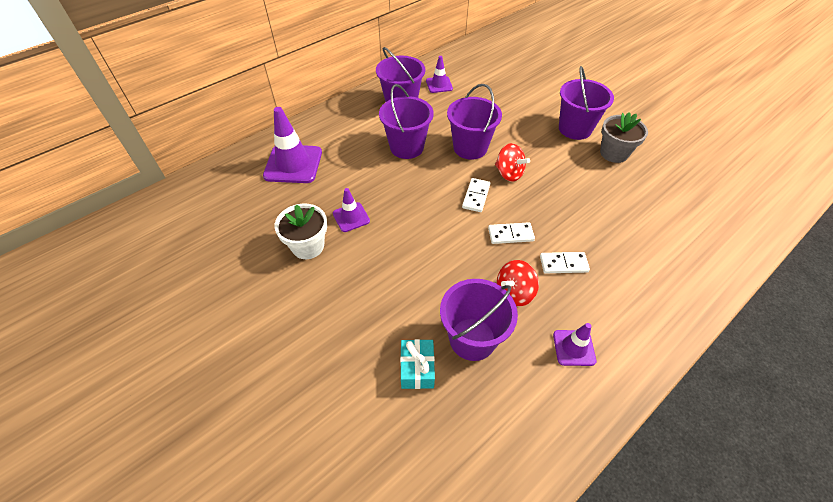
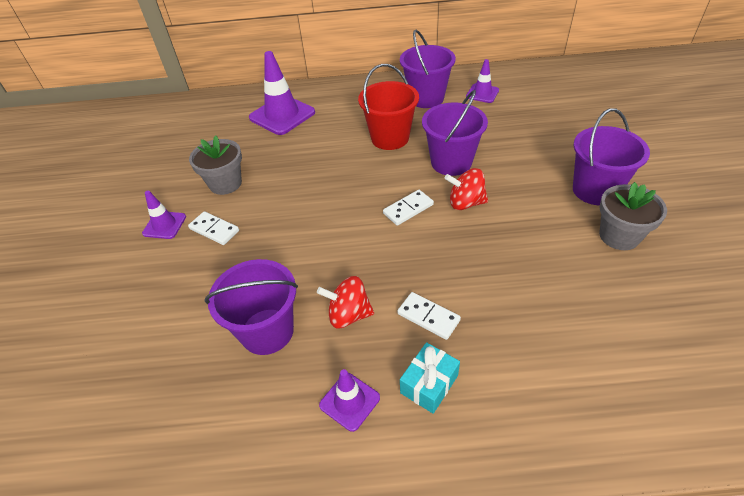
camera: 40 degrees right, 5 degrees down
(308, 246) = (225, 183): white flower pot -> grey flower pot
(351, 217) = (280, 176): purple traffic cone -> purple traffic cone (164, 225)
(406, 147) = (390, 138): purple bucket -> red bucket
(417, 369) = (198, 326): turquoise gift -> turquoise gift (429, 384)
(509, 173) = (465, 203): red spinning top -> red spinning top turned 105 degrees clockwise
(510, 234) = (404, 260): white domino -> white domino (214, 230)

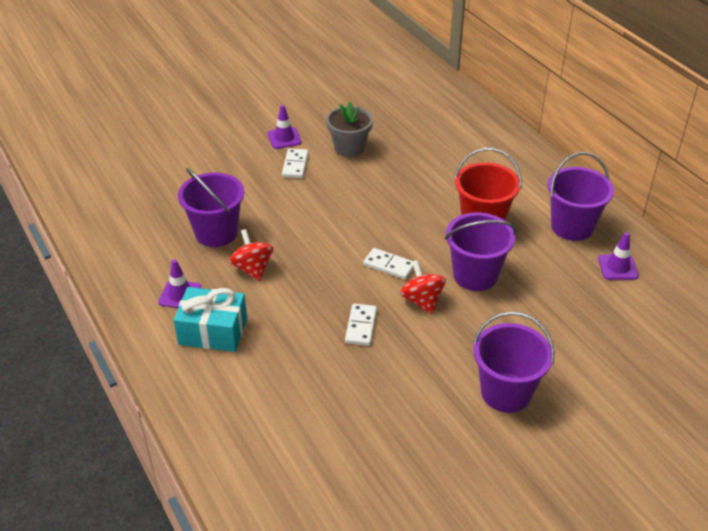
camera: 60 degrees right, 5 degrees down
(282, 115) = (464, 141): purple traffic cone -> none
(428, 317) = (274, 313): white domino -> white domino (361, 326)
(429, 384) = (213, 331): turquoise gift -> turquoise gift, size x1.51
(619, 236) = (445, 421): grey flower pot -> none

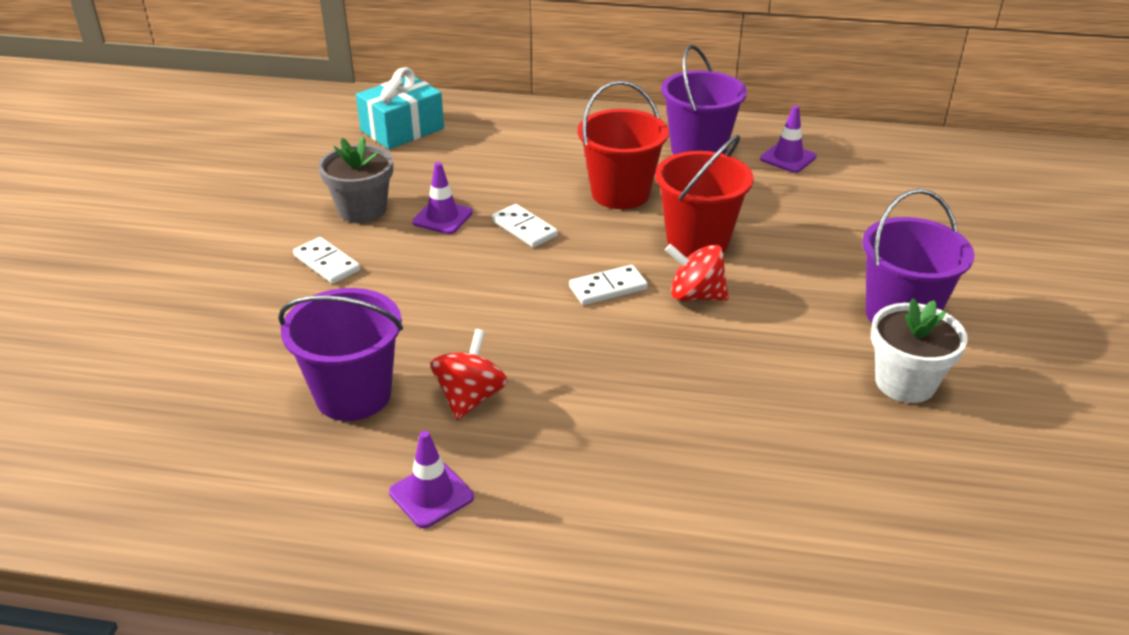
camera: 50 degrees left, 5 degrees down
(213, 331) = (546, 498): turquoise gift -> turquoise gift (402, 129)
(253, 269) = (470, 398): red spinning top -> red spinning top turned 90 degrees clockwise
(284, 138) = (262, 245): purple traffic cone -> purple traffic cone (442, 217)
(361, 326) = (686, 362): white domino -> white domino (524, 228)
(441, 421) = (905, 382): none -> white flower pot
(475, 275) = (698, 241): purple bucket -> red bucket

